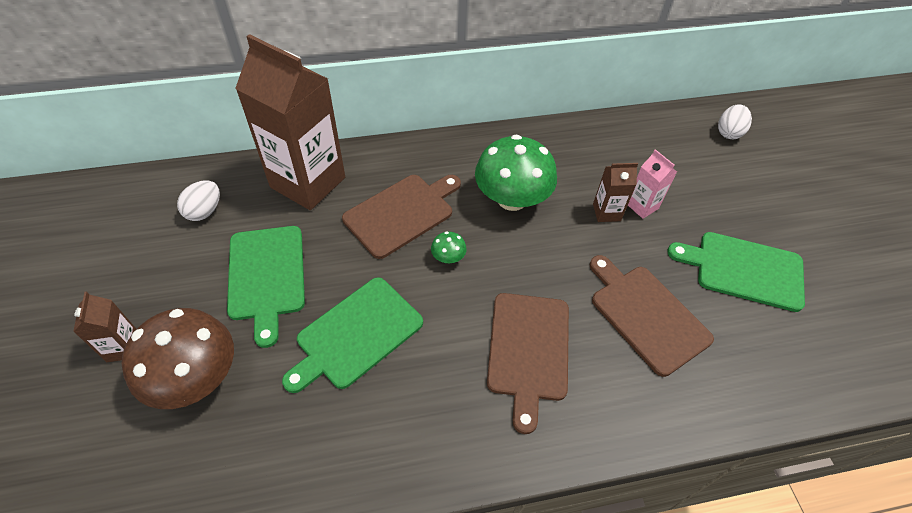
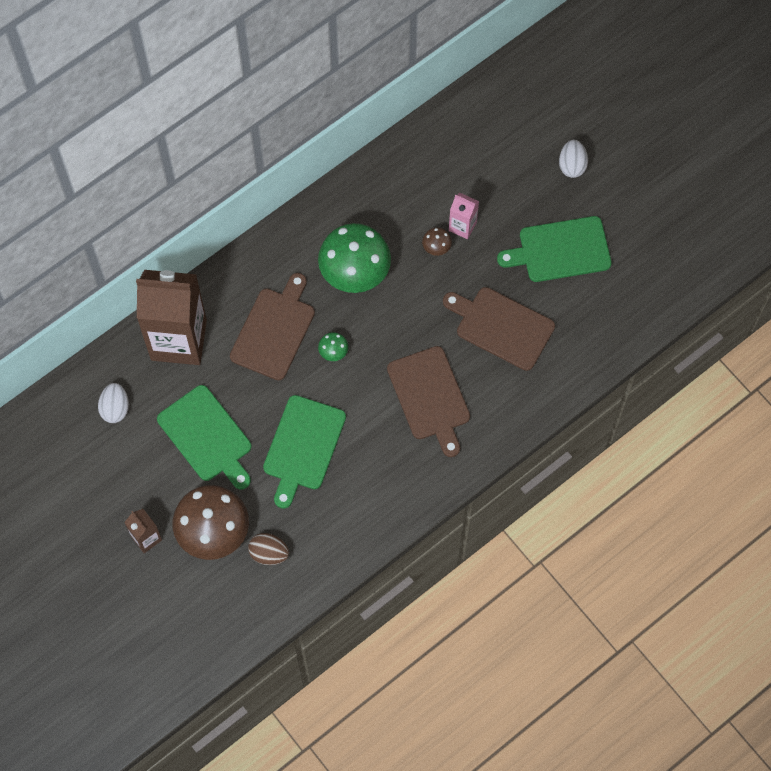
camera: 25 degrees left, 15 degrees up
(234, 437) = (269, 553): none -> brown egg
(606, 212) = (436, 247): brown carton -> brown mushroom
(729, 132) = (508, 105): white egg -> white egg (572, 165)

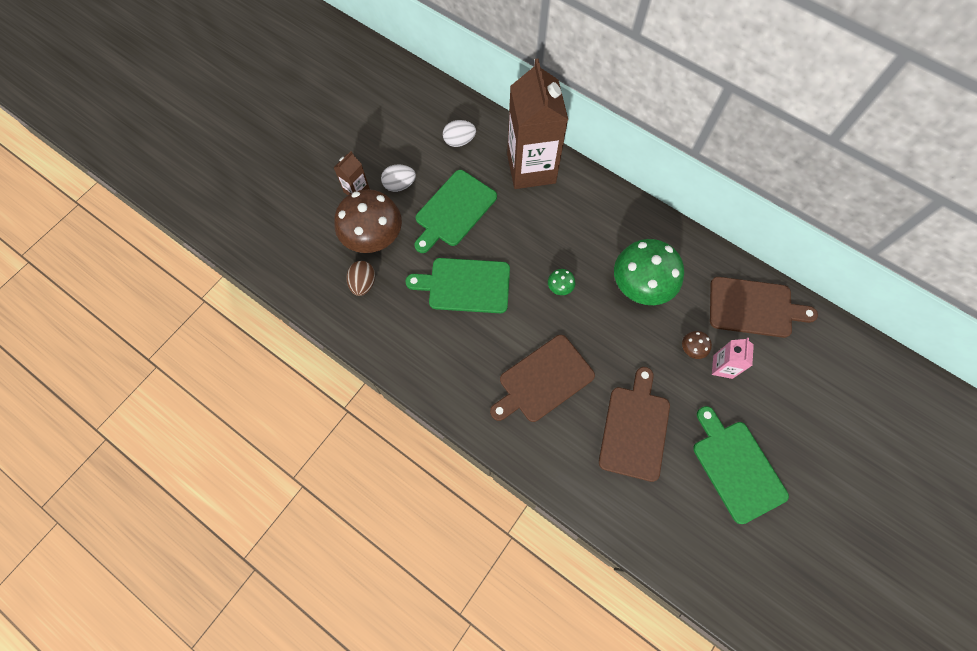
camera: 75 degrees right, 0 degrees up
(274, 330) = (563, 236): brown cutting board -> brown cutting board (754, 308)
(572, 165) = (832, 456): white egg -> white egg (399, 185)

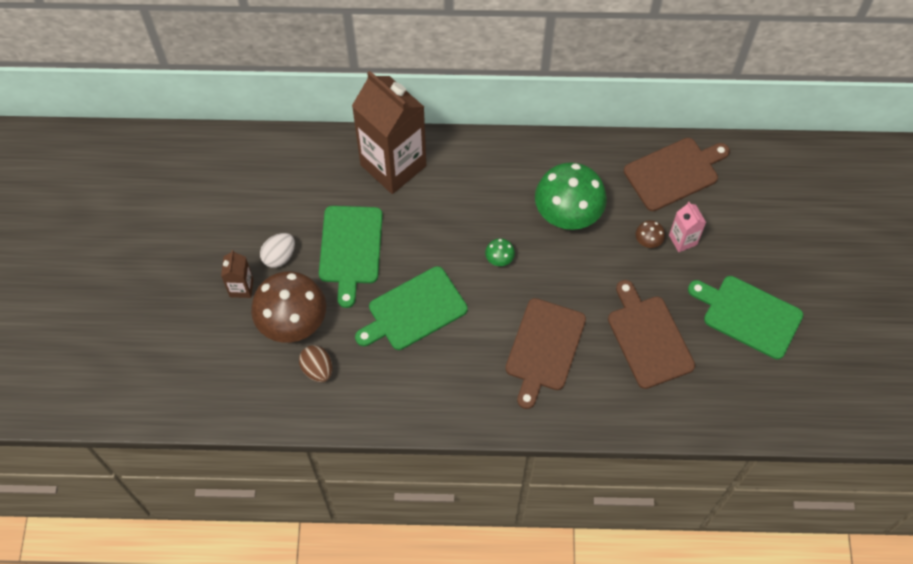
camera: 35 degrees left, 5 degrees down
(459, 141) = (304, 179): white egg -> none

